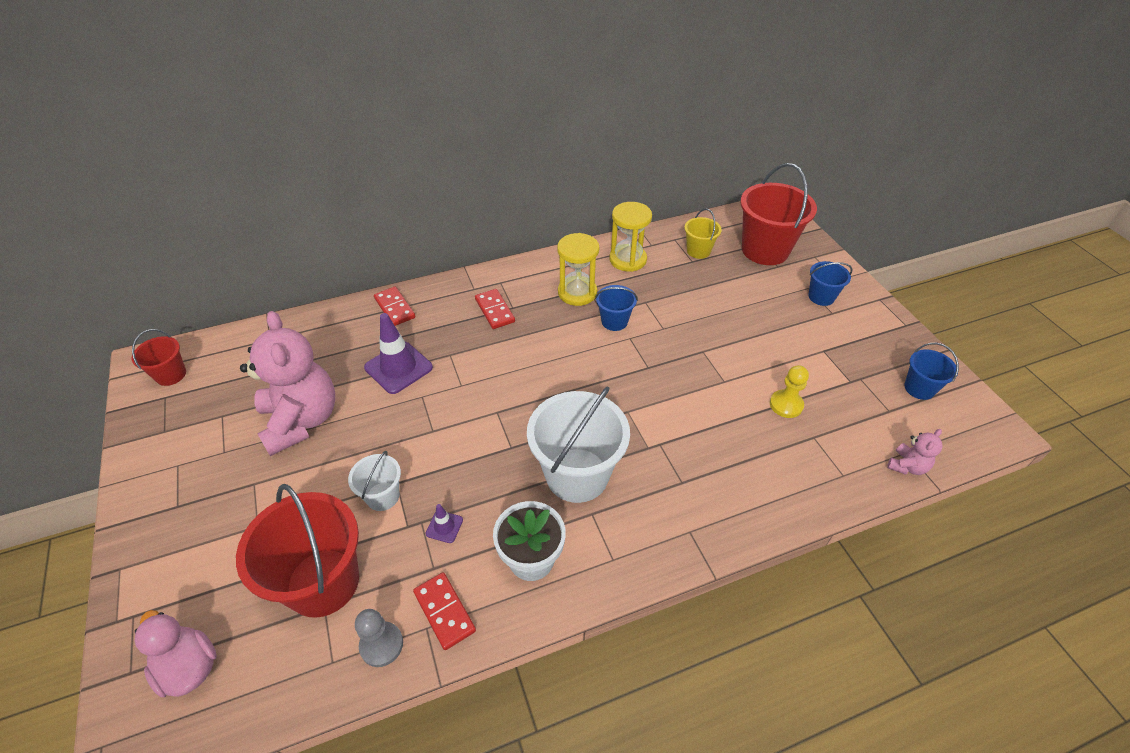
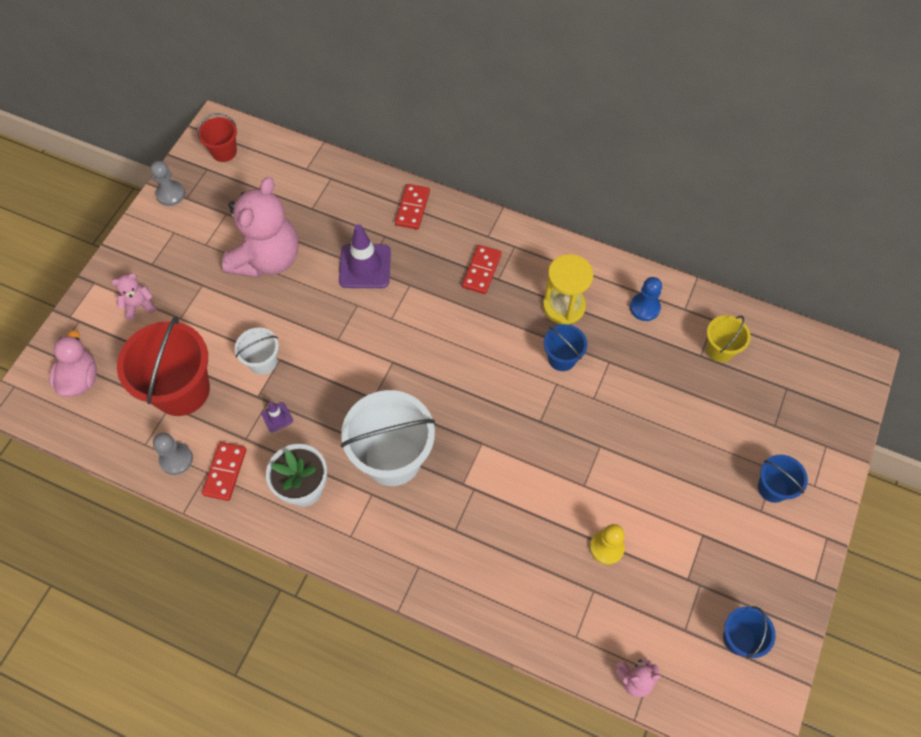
camera: 45 degrees right, 15 degrees up
(142, 439) = (170, 194): none -> grey pawn
(198, 549) = (139, 306): none -> pink teddy bear
(628, 259) = (644, 307): yellow hourglass -> blue pawn
(765, 250) = (785, 399): red bucket -> none

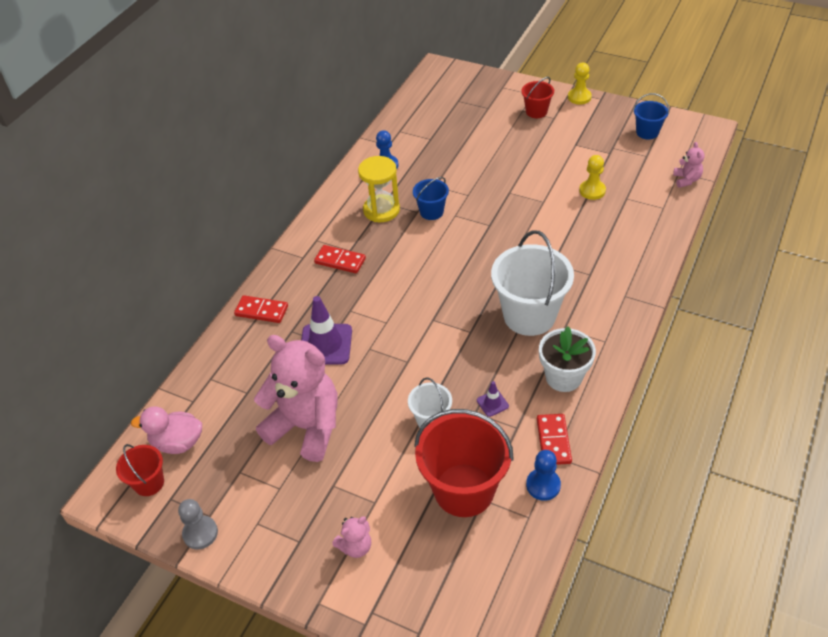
camera: 85 degrees left, 15 degrees down
(80, 379) = (450, 596): pink duck -> pink duck (177, 442)
(139, 306) = (355, 546): pink teddy bear -> pink teddy bear turned 105 degrees counterclockwise
(176, 459) = (543, 485): grey pawn -> blue pawn
(225, 472) = (553, 441): red domino -> red domino turned 75 degrees clockwise
(720, 349) = (425, 129): yellow bucket -> none
(772, 488) = (536, 111): blue bucket -> red bucket
(814, 550) = (579, 97): none -> yellow pawn

